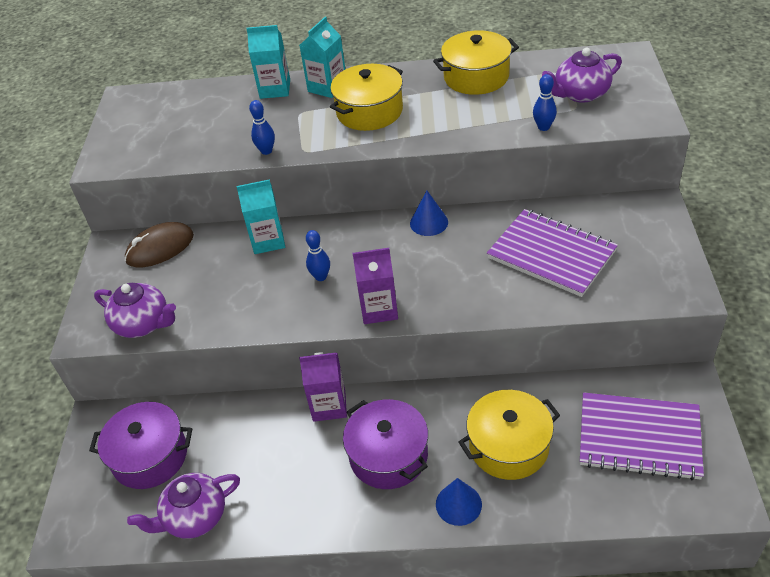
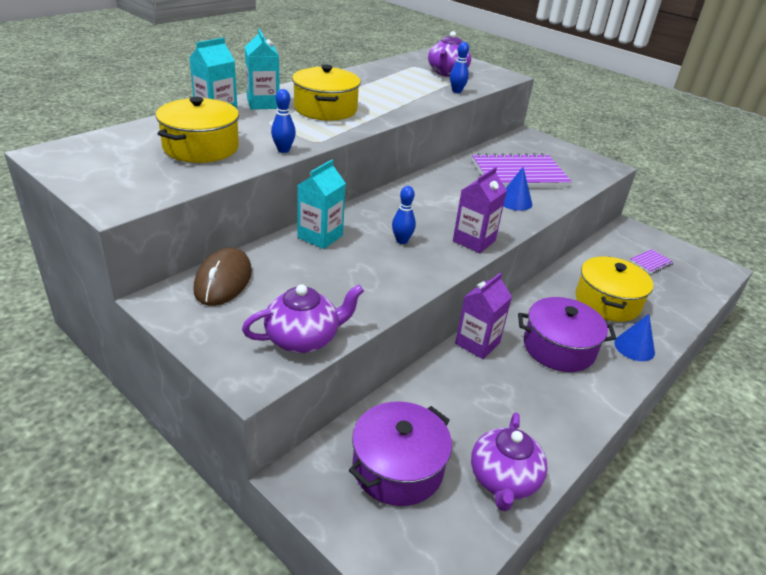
camera: 55 degrees left, 10 degrees down
(429, 222) = (421, 184): blue cone -> blue cone (514, 201)
(476, 77) = (367, 77): yellow pot -> yellow pot (201, 147)
(639, 437) = (651, 262): purple notebook -> purple notebook, size x0.43

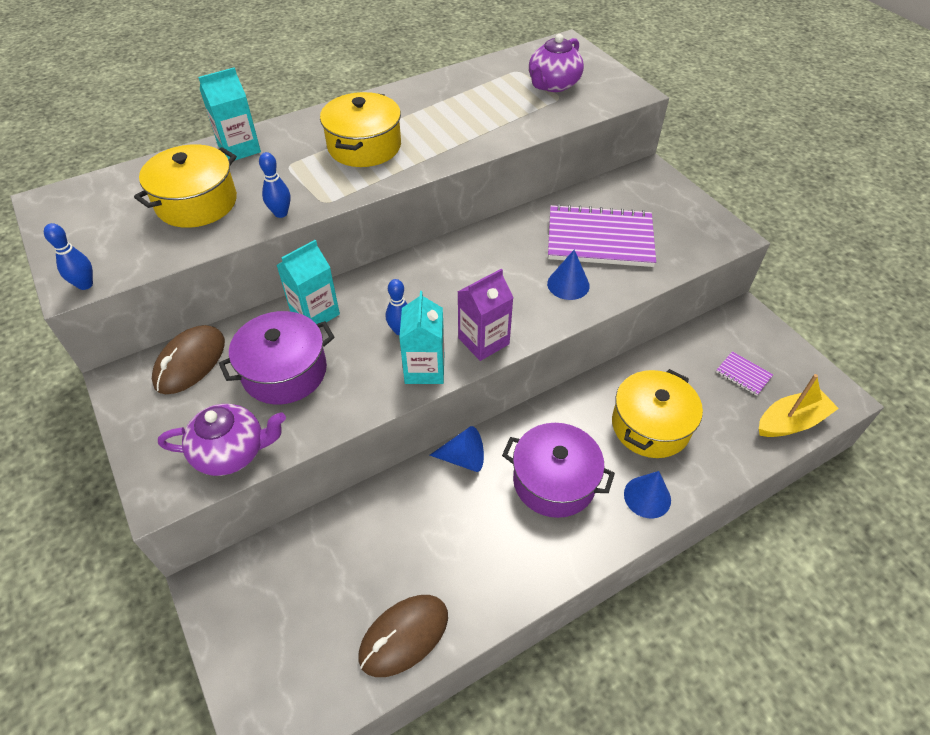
camera: 20 degrees right, 15 degrees up
(263, 103) = (298, 133): turquoise carton -> turquoise carton (424, 369)
(398, 468) = (306, 596): purple pot -> purple pot (284, 371)
(456, 91) = (545, 120): blue bowling pin -> blue bowling pin (85, 284)
(477, 343) = (463, 458): purple carton -> blue cone
(503, 480) = (404, 636): purple teapot -> brown mouse
(651, 262) = (743, 374): purple notebook -> purple notebook turned 60 degrees clockwise
(701, 287) = (791, 422): none -> yellow boat

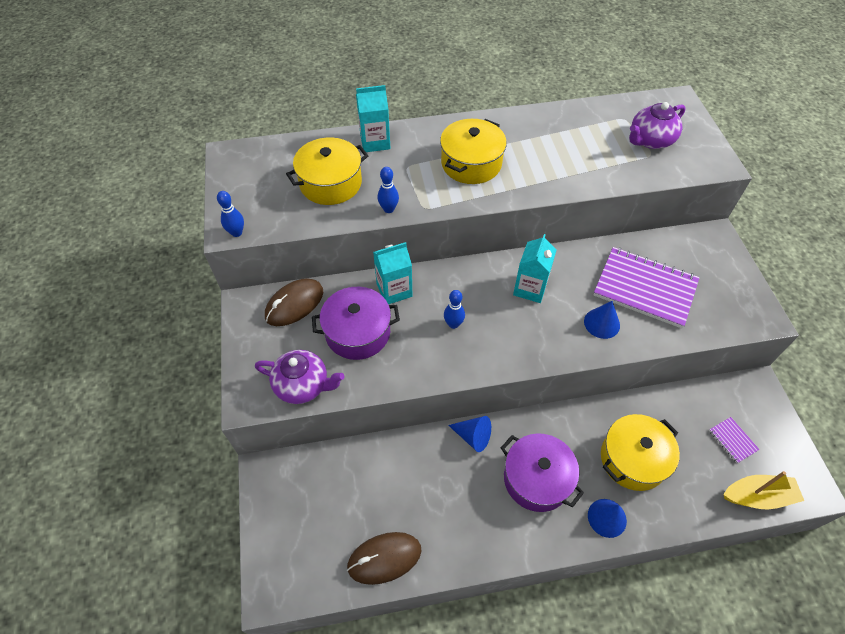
camera: 20 degrees right, 5 degrees up
(424, 369) = (461, 362): turquoise carton -> turquoise carton (530, 288)
(483, 341) = (514, 353): purple carton -> none

